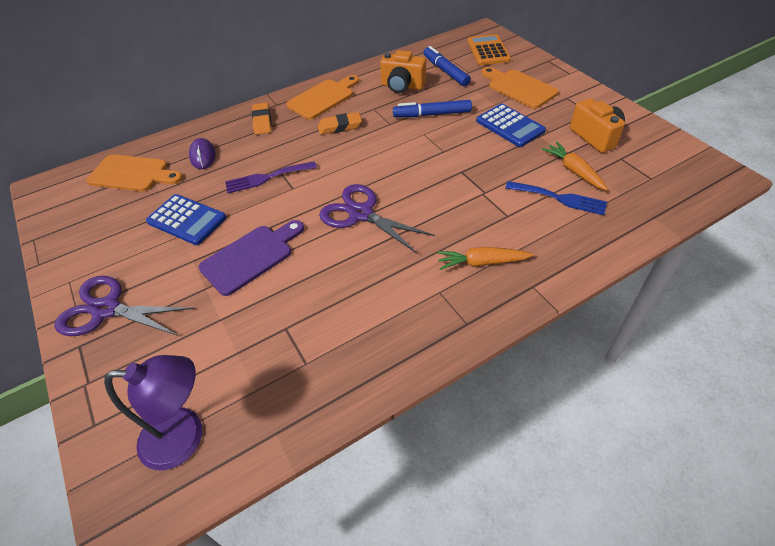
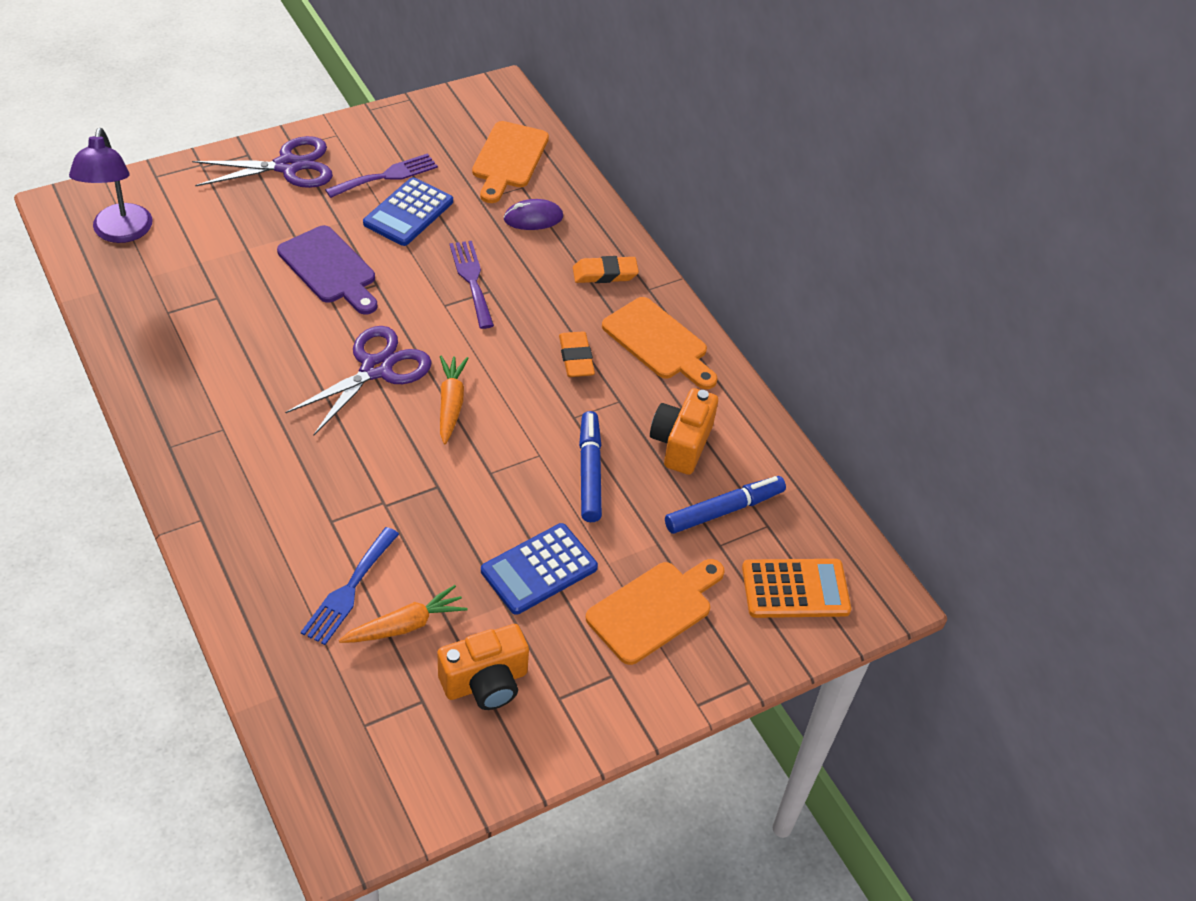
camera: 85 degrees right, 0 degrees up
(106, 309) = (288, 166): purple scissors -> purple scissors turned 60 degrees clockwise
(137, 239) = (386, 176): none -> purple fork
(481, 263) = (255, 476): orange carrot -> orange carrot (451, 403)

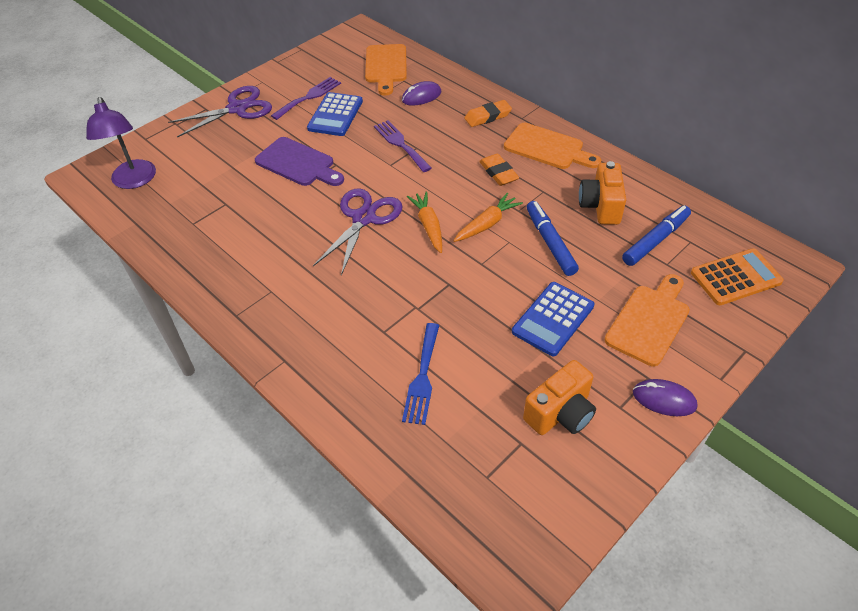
camera: 10 degrees left, 0 degrees up
(405, 625) = (478, 390): orange carrot -> orange carrot (487, 224)
(615, 706) = (664, 399): none -> purple mouse

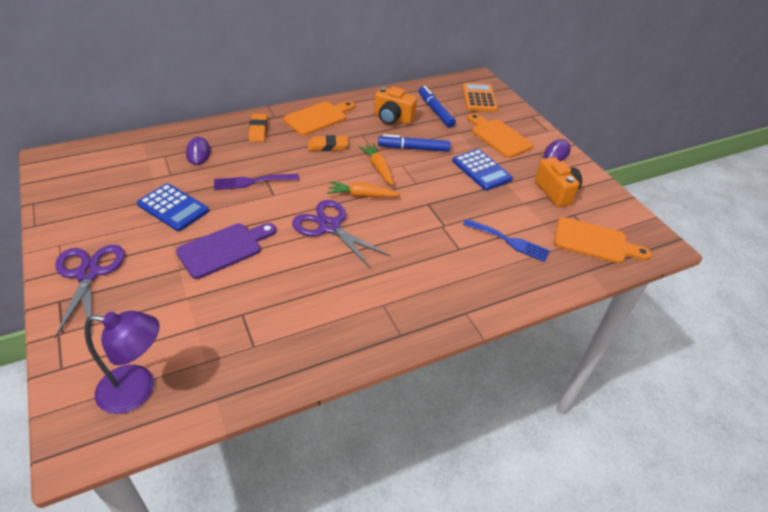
camera: 75 degrees left, 5 degrees down
(309, 97) = (126, 217): purple fork -> none
(386, 66) = (132, 159): orange cutting board -> orange cutting board (594, 242)

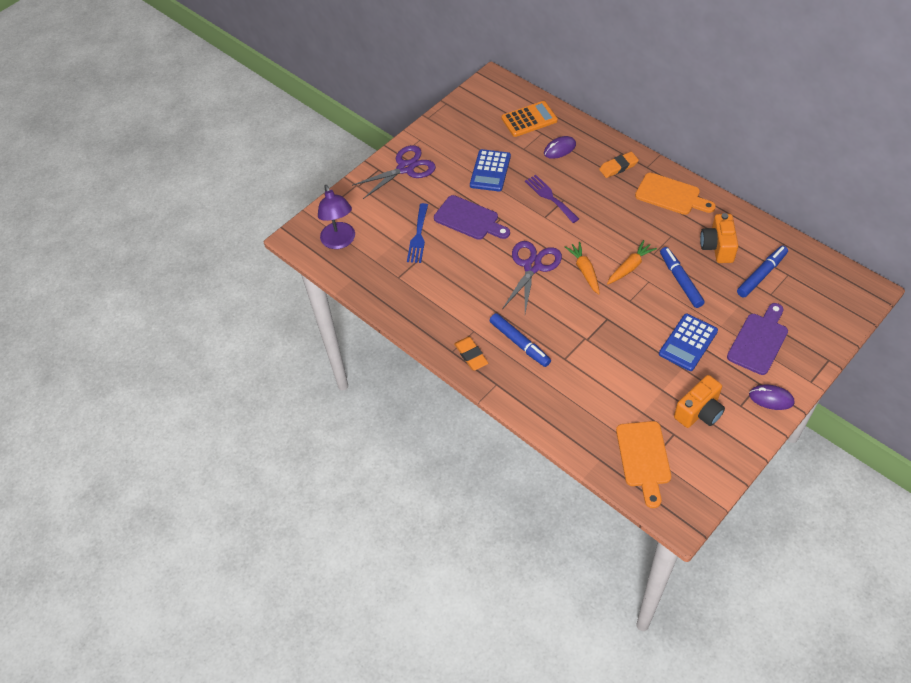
camera: 75 degrees right, 10 degrees up
(327, 146) = (633, 220): orange eraser -> orange eraser (471, 355)
(421, 274) = (519, 343): none -> blue marker
(479, 98) = (822, 303): orange calculator -> orange calculator (529, 119)
(498, 137) = (759, 341): orange cutting board -> purple cutting board
(509, 241) = (598, 391): blue fork -> blue fork (418, 236)

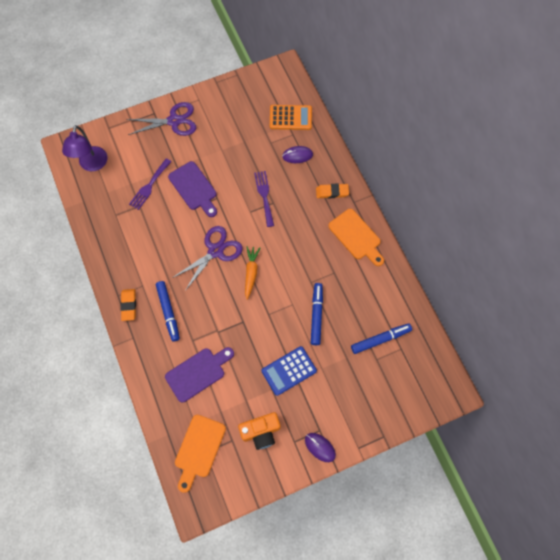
camera: 20 degrees right, 15 degrees up
(418, 236) = (149, 186): blue fork -> purple fork
(490, 171) = (234, 152): blue calculator -> none
(630, 267) = (286, 285): orange carrot -> none
(717, 247) = (362, 299): orange camera -> none
(759, 341) = (342, 395): purple cutting board -> purple cutting board (198, 373)

